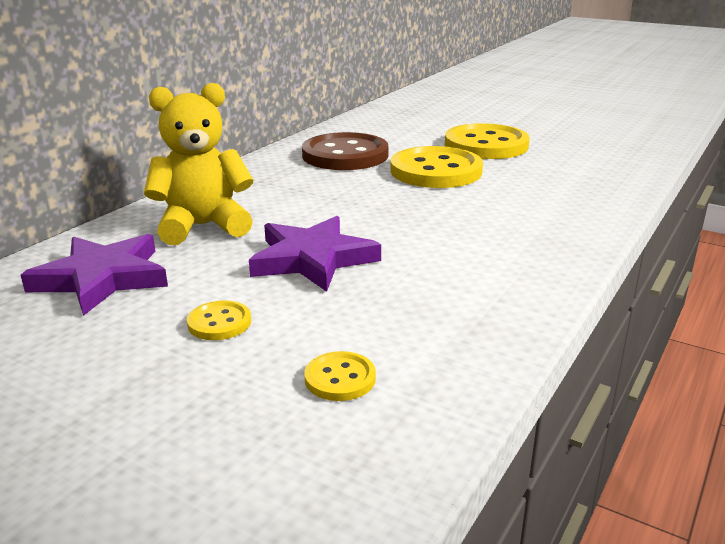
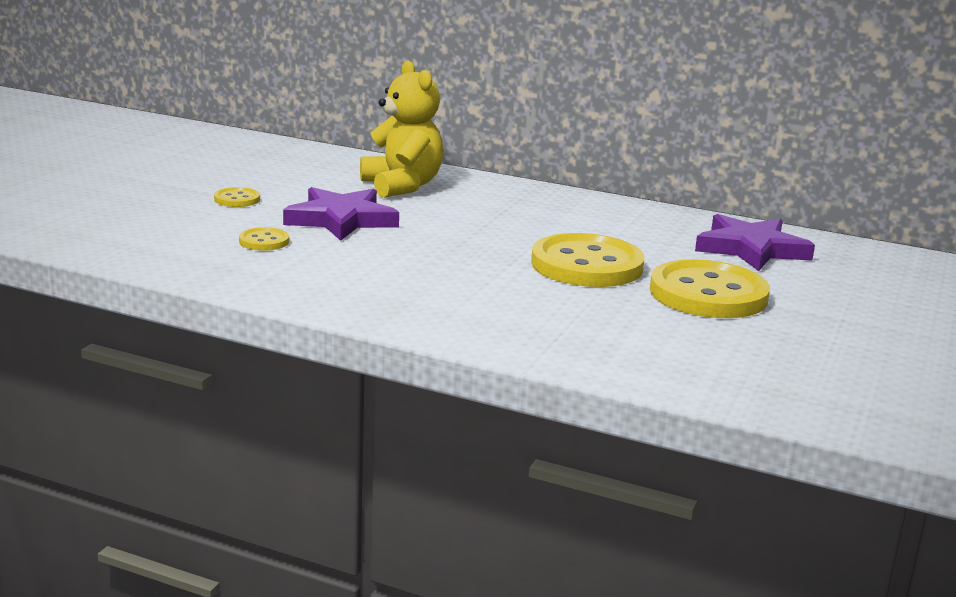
camera: 80 degrees right, 5 degrees down
(102, 278) = (304, 168): purple star -> purple star (751, 249)
(340, 378) = (159, 230): yellow button -> yellow button (264, 241)
(345, 155) = (618, 227): brown button -> none

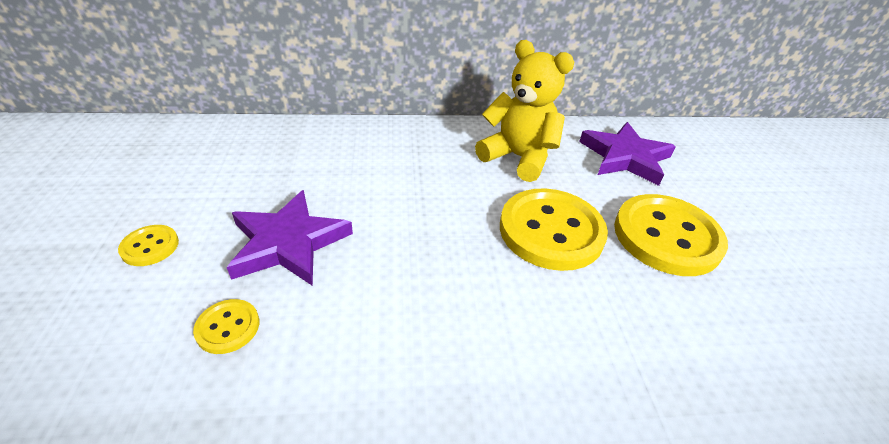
camera: 30 degrees left, 20 degrees up
(402, 186) = (309, 161): yellow teddy bear -> yellow teddy bear (518, 157)

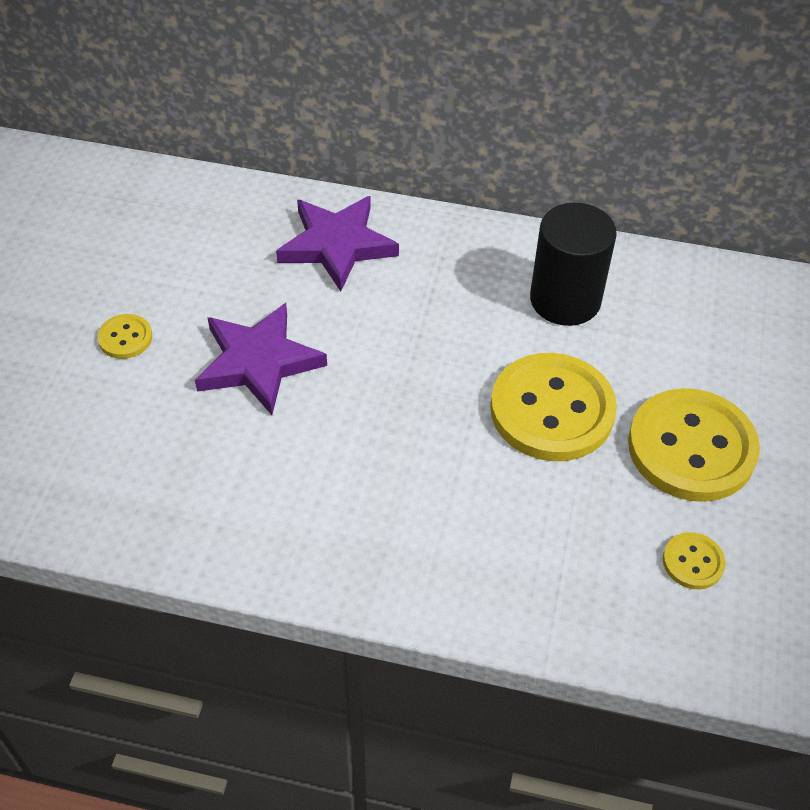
camera: 20 degrees right, 10 degrees up
(228, 327) = (188, 439): yellow button -> yellow button (693, 562)
(518, 157) = (565, 300): yellow teddy bear -> black cylinder
(625, 157) = (715, 326): purple star -> purple star (337, 245)

